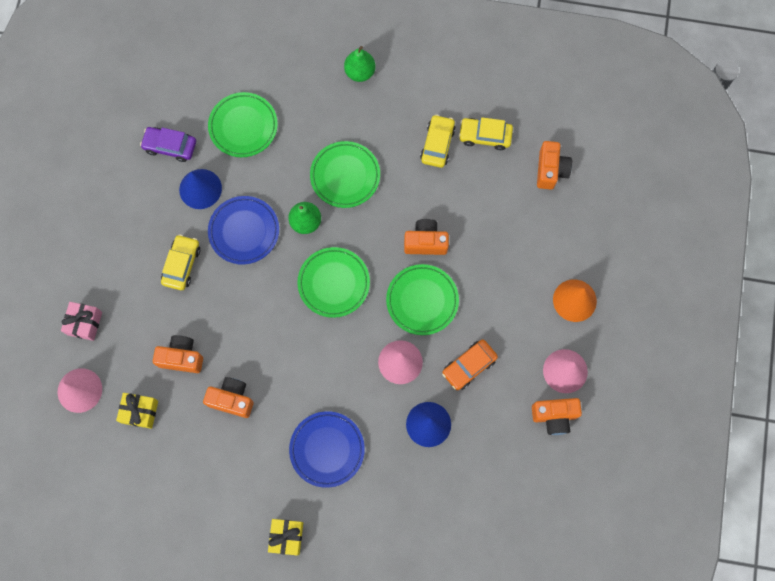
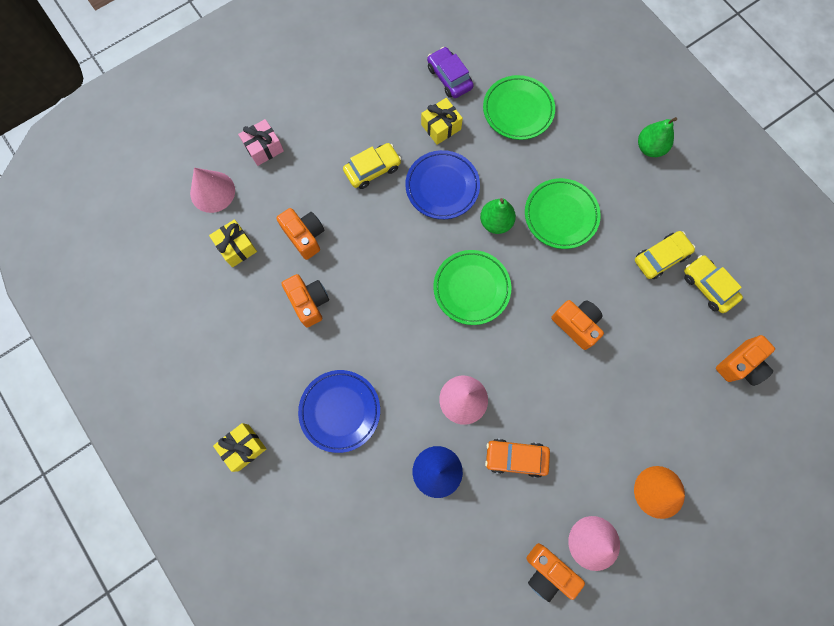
camera: 45 degrees right, 0 degrees up
(200, 189) = (441, 127): blue cone -> yellow gift
(422, 300) = (528, 368): green plate -> none

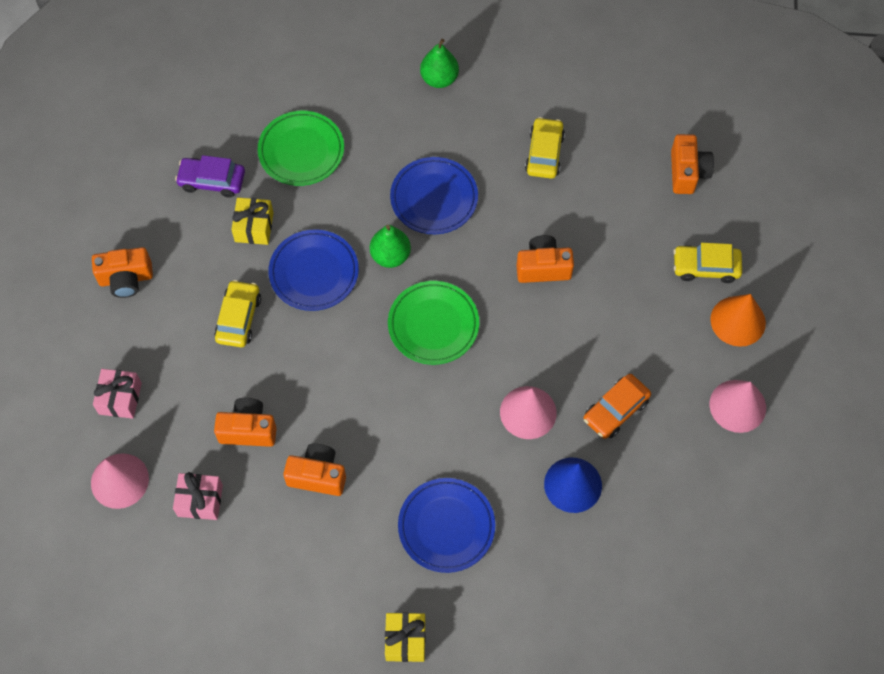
camera: 50 degrees left, 10 degrees down
(236, 247) = (200, 500): yellow gift -> pink gift
(548, 572) = (731, 461): orange camera -> orange camera (126, 279)
(561, 215) = (434, 198): green plate -> blue plate
(708, 286) = (601, 139): yellow car -> yellow car (705, 267)

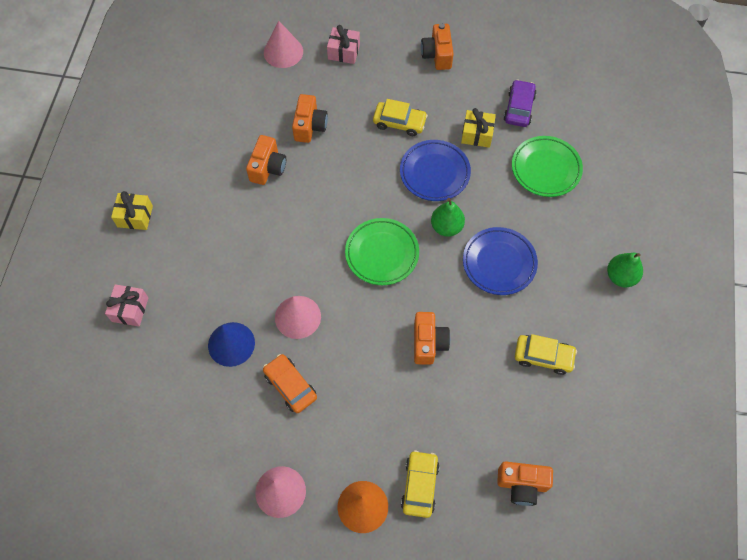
camera: 95 degrees right, 0 degrees up
(200, 500) = (261, 97): pink gift -> pink gift (130, 309)
(446, 526) = (213, 249): blue plate -> none

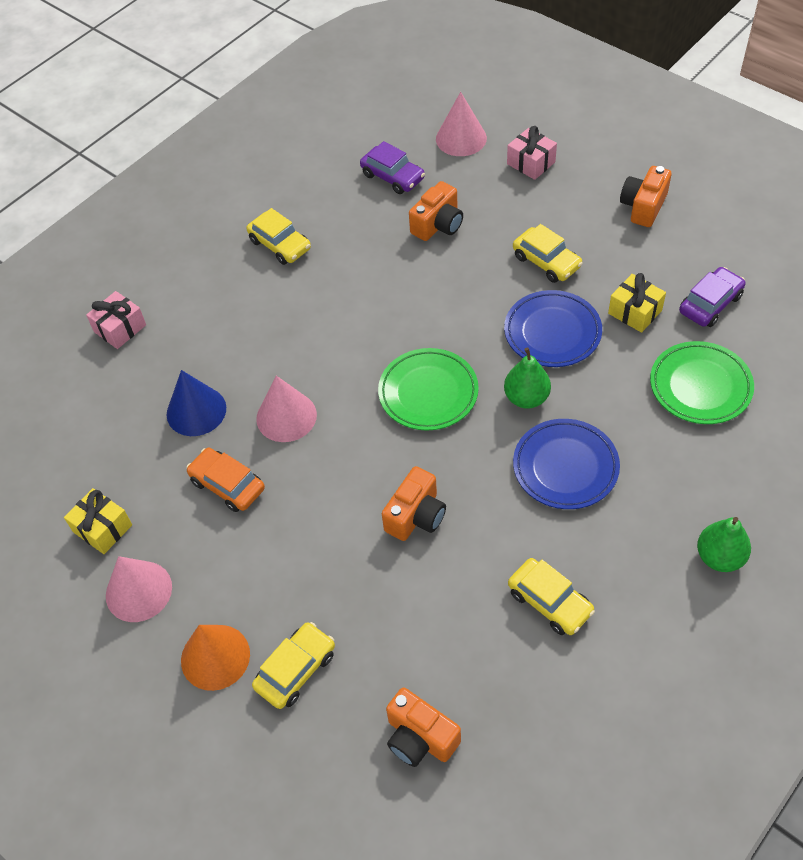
camera: 35 degrees right, 10 degrees down
(135, 216) = (189, 240): yellow gift -> yellow gift (102, 528)
(206, 190) = (280, 244): none -> yellow car
(253, 102) = (393, 176): none -> purple car
(268, 168) = (361, 249): orange camera -> none
(290, 386) = (227, 485): orange car -> orange car turned 45 degrees counterclockwise

